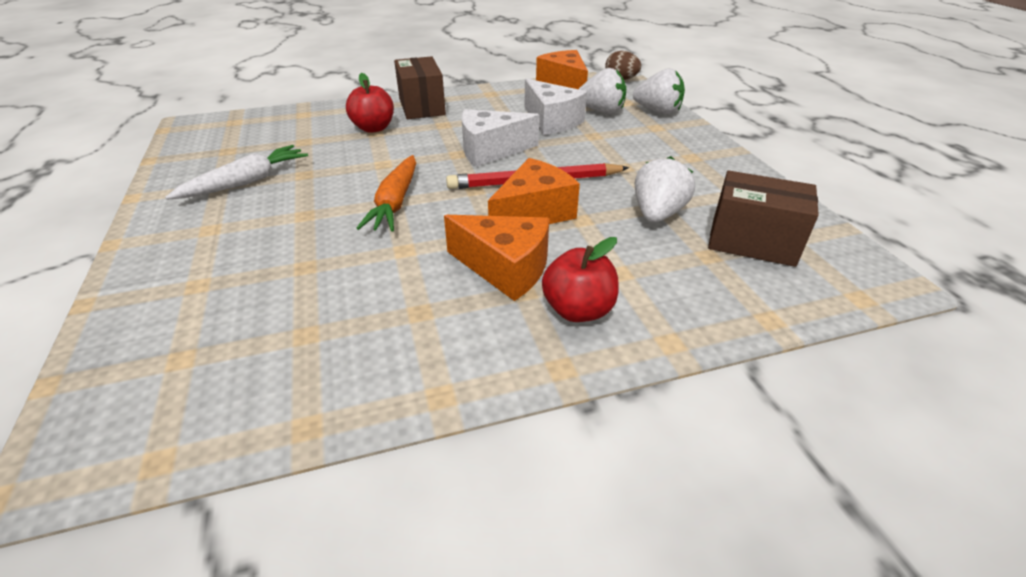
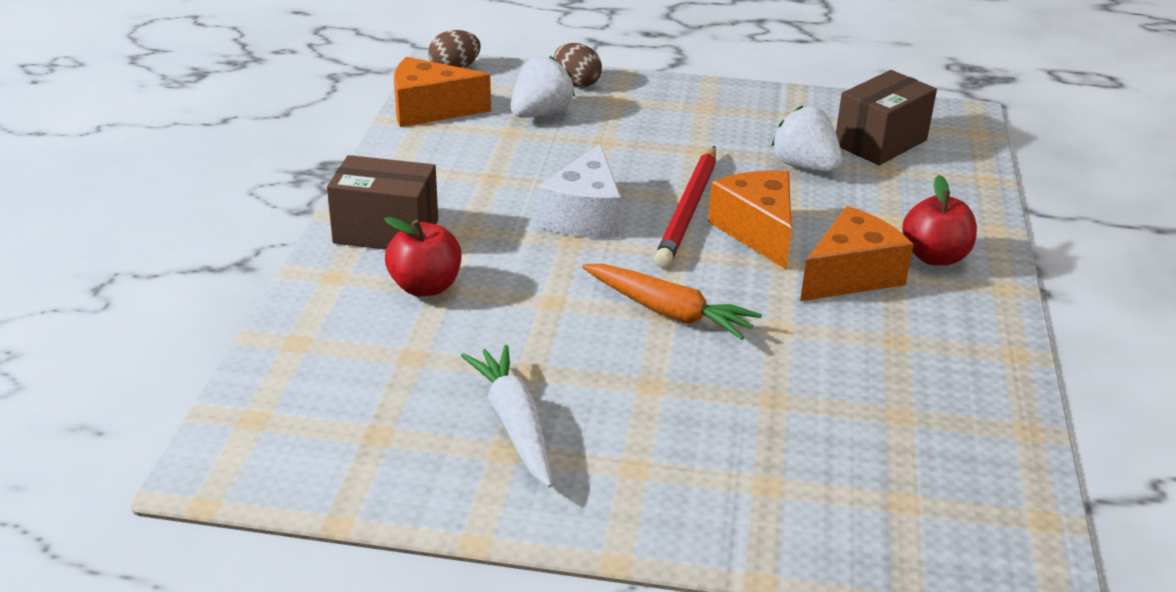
camera: 65 degrees left, 5 degrees down
(551, 121) = (538, 153): white cheese -> none
(657, 111) = (576, 83): white strawberry -> brown egg

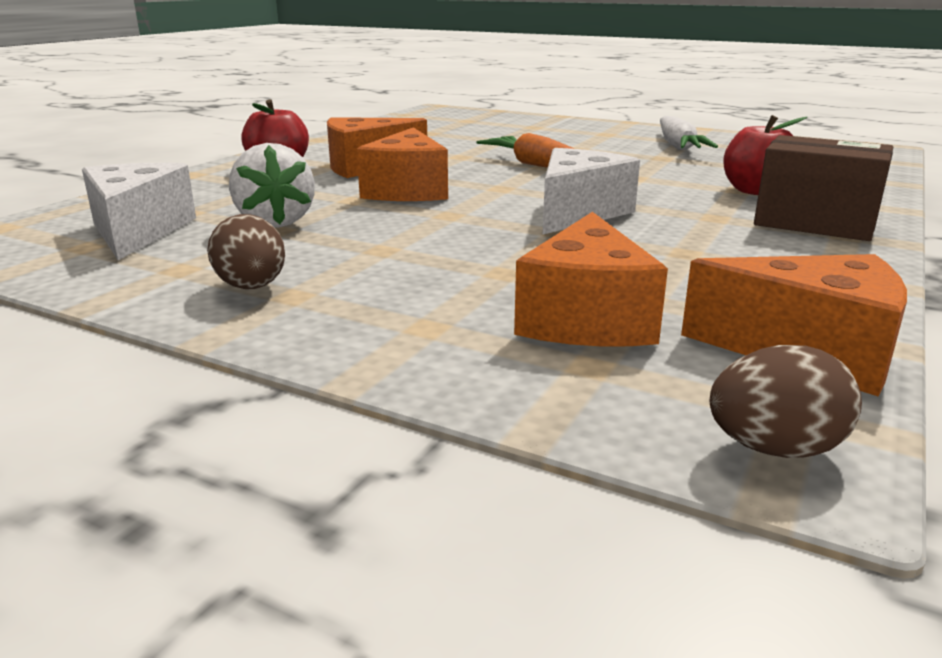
camera: 160 degrees left, 10 degrees down
(540, 114) = (586, 318): white strawberry -> orange cheese
(576, 83) = (481, 367): brown egg -> brown egg (252, 287)
(688, 210) = (459, 207): red pencil -> none
(880, 142) = (138, 231): brown box -> white cheese

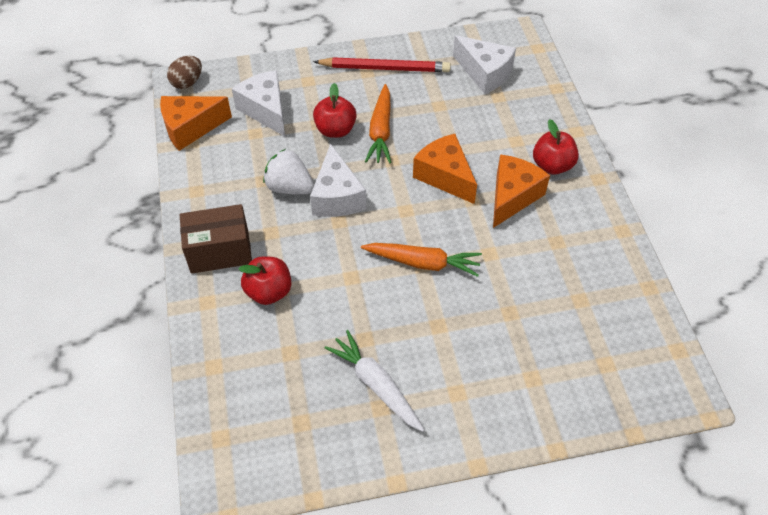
camera: 140 degrees right, 30 degrees up
(252, 287) = (385, 68): brown egg -> red pencil
(275, 222) = (449, 110): white strawberry -> white strawberry (289, 187)
(413, 236) = (380, 131): none -> orange carrot
(483, 257) = (335, 130): none -> red apple
(586, 318) = (266, 110): orange cheese -> white cheese

